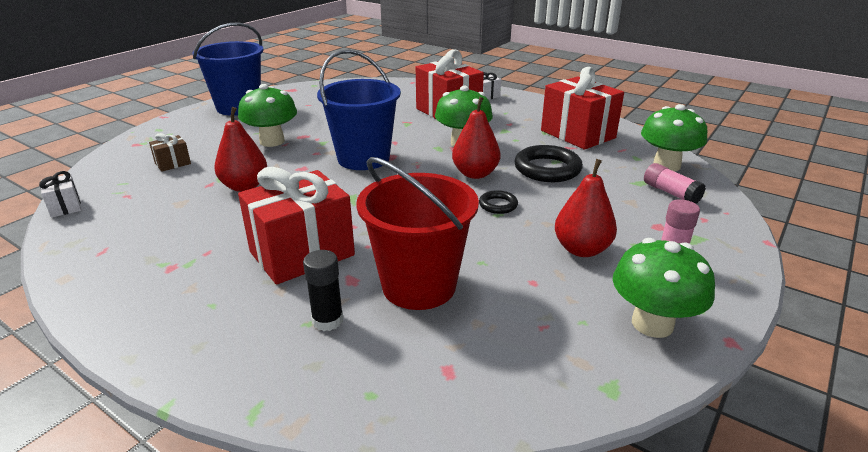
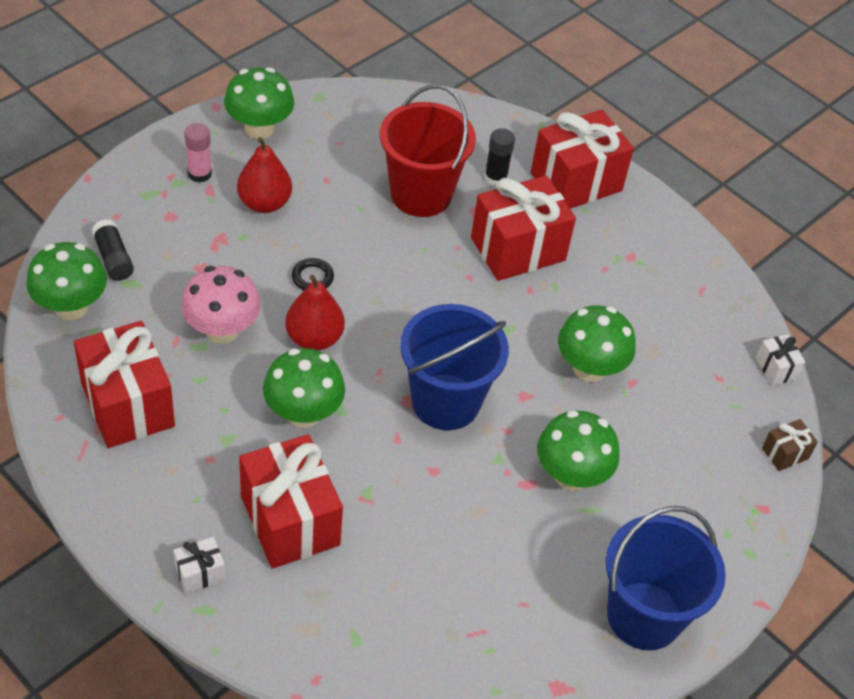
camera: 175 degrees left, 20 degrees up
(173, 163) = (691, 440): brown gift -> brown gift (785, 453)
(215, 335) = (576, 182): none -> red gift
(244, 186) = (589, 368): red pear -> green mushroom
(547, 169) = (222, 330): black ring -> pink mushroom
(671, 193) = (113, 258): pink glue stick -> black glue stick

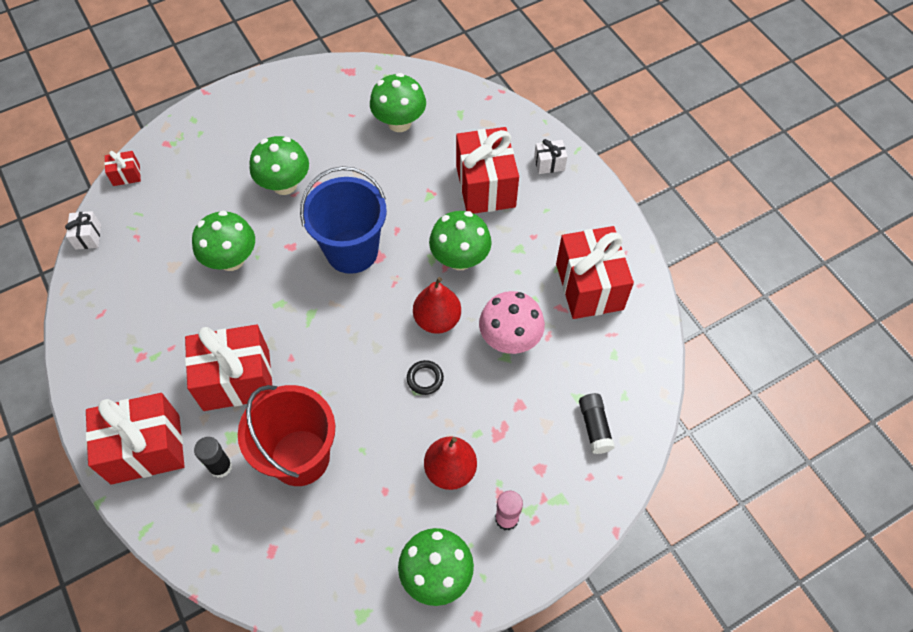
camera: 160 degrees left, 10 degrees up
(71, 307) = (631, 381): green mushroom -> green mushroom (399, 123)
(644, 615) = (281, 97): blue bucket -> none
(785, 453) = (126, 175): brown gift -> red gift

